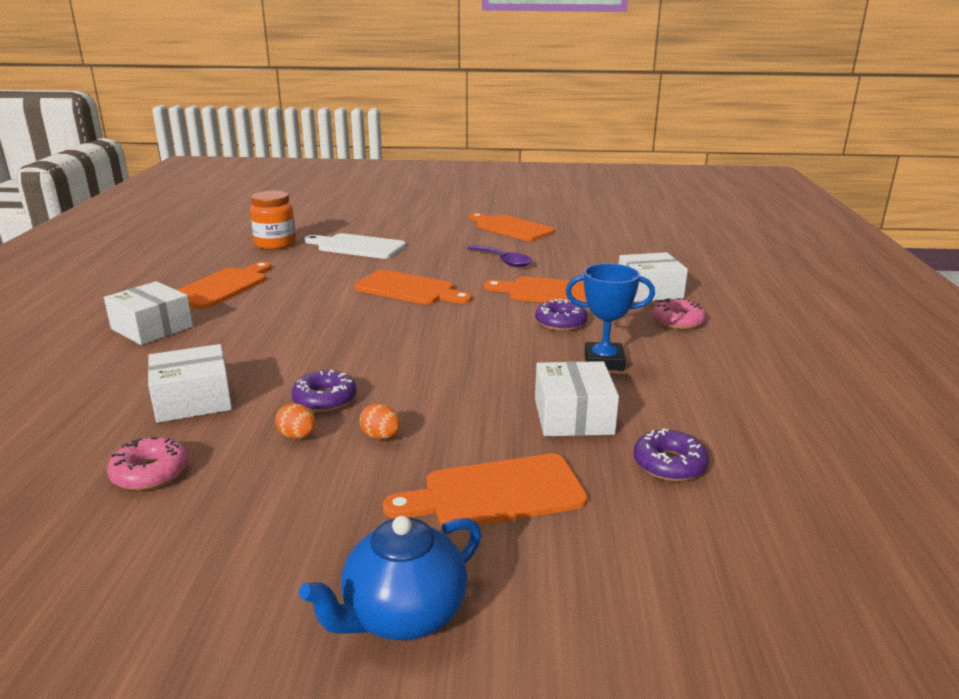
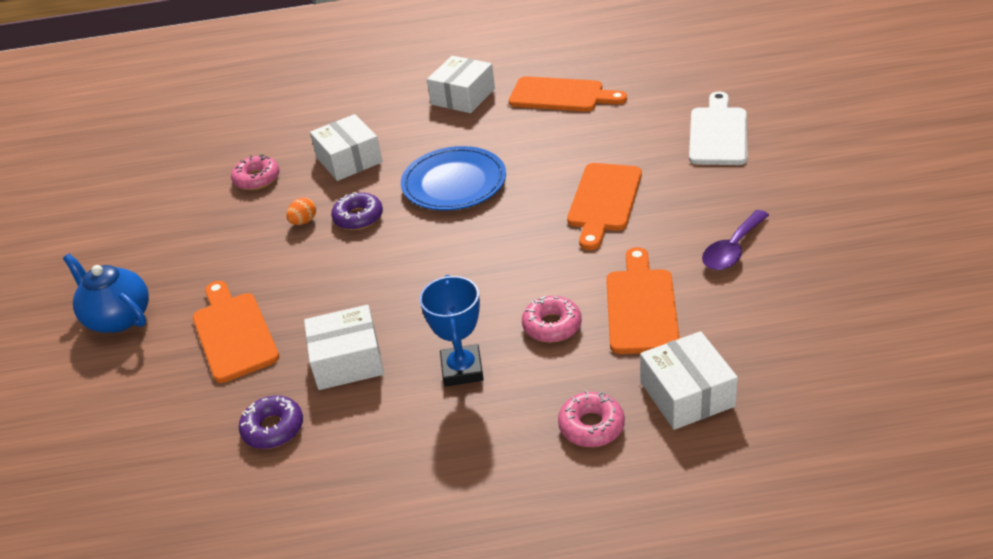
camera: 85 degrees right, 15 degrees up
(275, 244) = (694, 82): orange jar -> none
(315, 344) = (454, 183): none -> blue plate
(381, 436) = (306, 260): orange egg -> none
(511, 228) = (878, 232): orange cutting board -> none
(560, 323) = (552, 325): purple donut -> pink donut

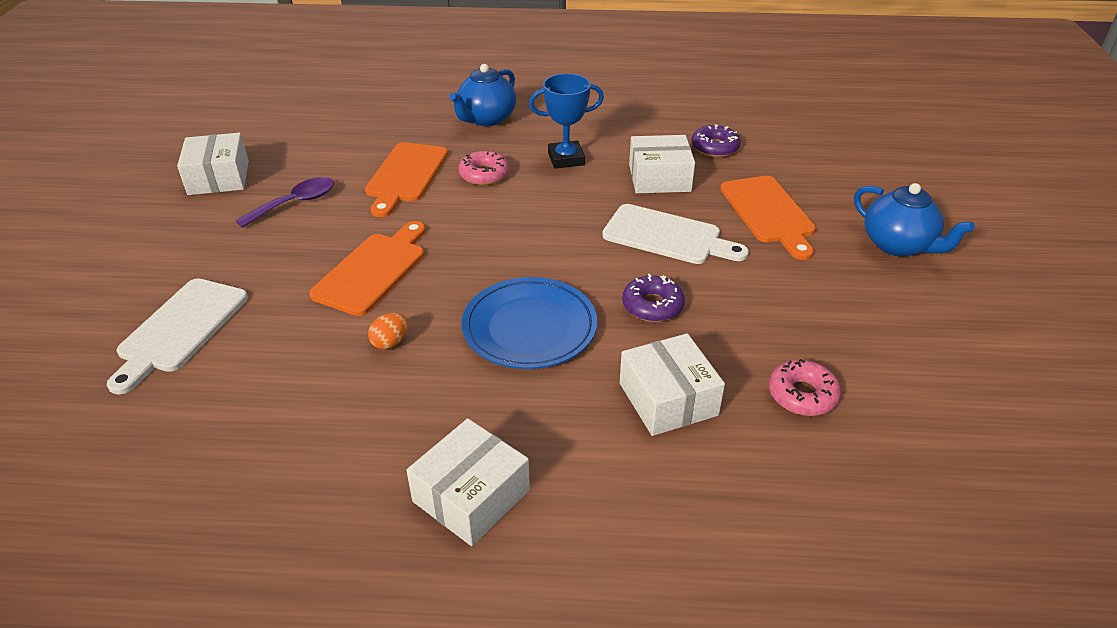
camera: 175 degrees left, 0 degrees up
(304, 221) = (720, 314): orange egg -> orange egg (390, 342)
(342, 285) = (667, 236): none -> white cutting board
(462, 370) = (566, 159): blue trophy -> blue trophy turned 75 degrees clockwise
(561, 95) = (319, 454): orange cutting board -> none
(591, 426) = (486, 119): pink donut -> blue teapot
(687, 394) = (413, 124): white box -> white box (218, 178)

